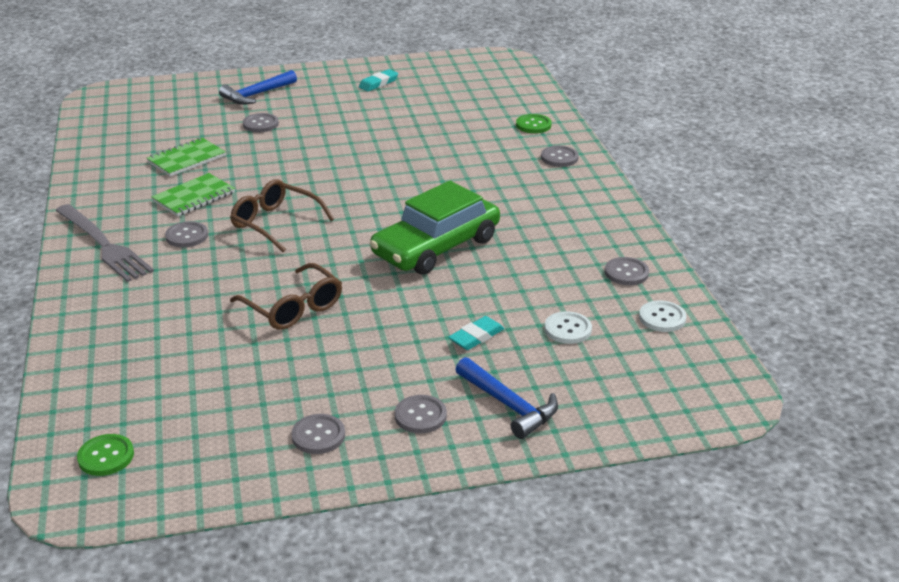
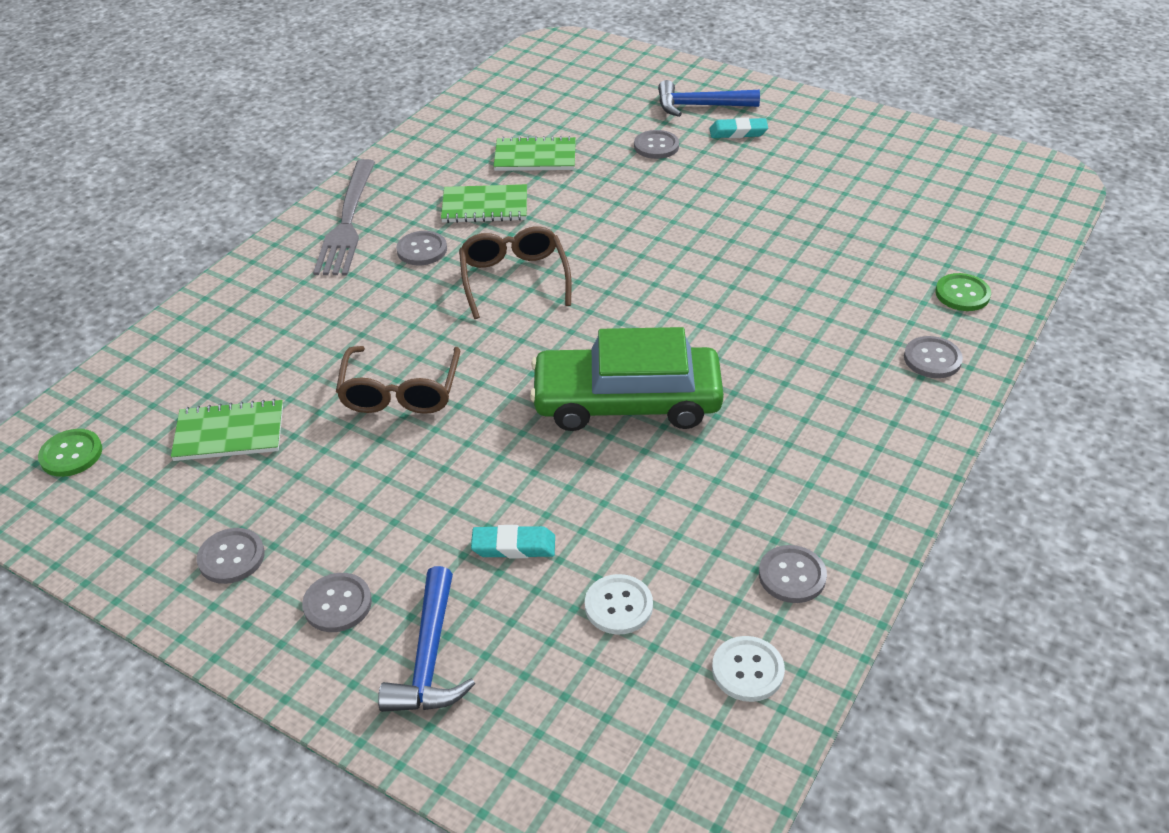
camera: 45 degrees right, 10 degrees up
(209, 384) = (229, 433): none -> green notebook
(378, 83) = (849, 147): turquoise eraser -> turquoise eraser (738, 132)

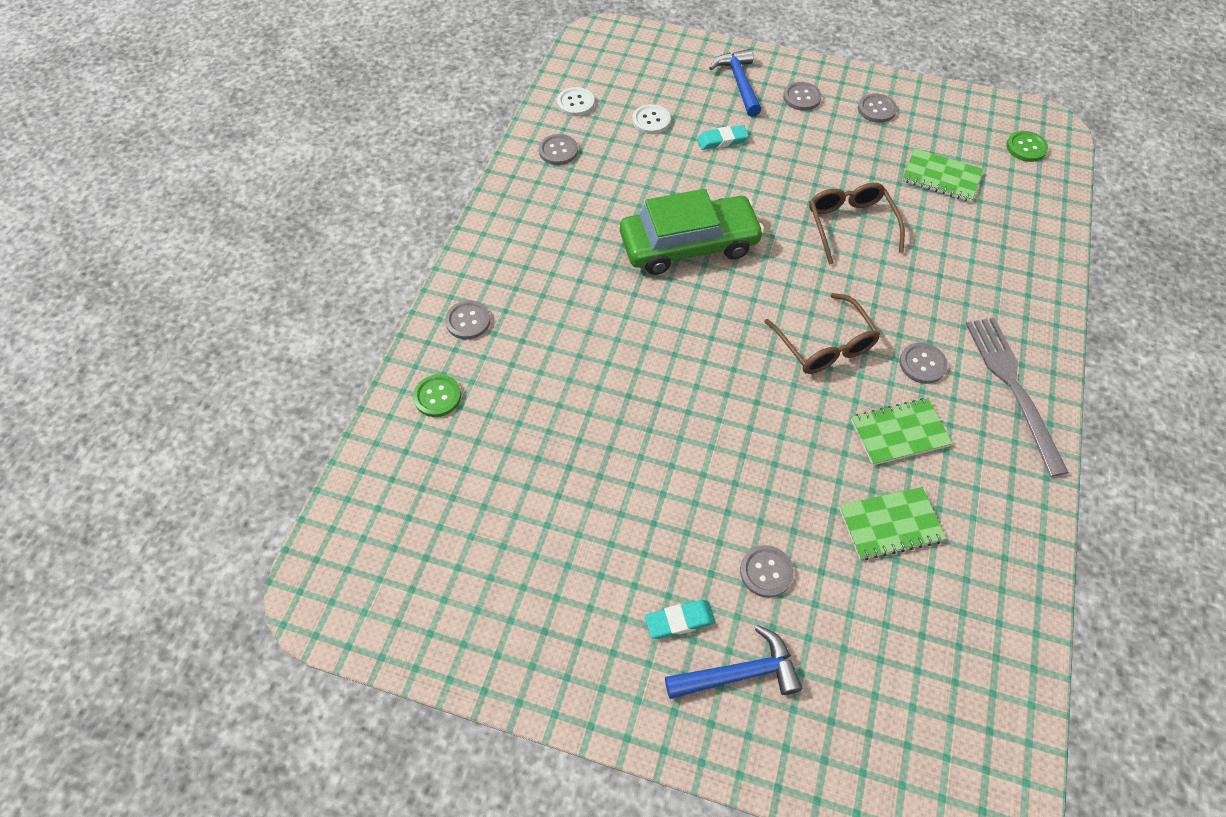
camera: 165 degrees right, 15 degrees up
(229, 433) = (941, 177): green notebook -> green notebook turned 45 degrees clockwise

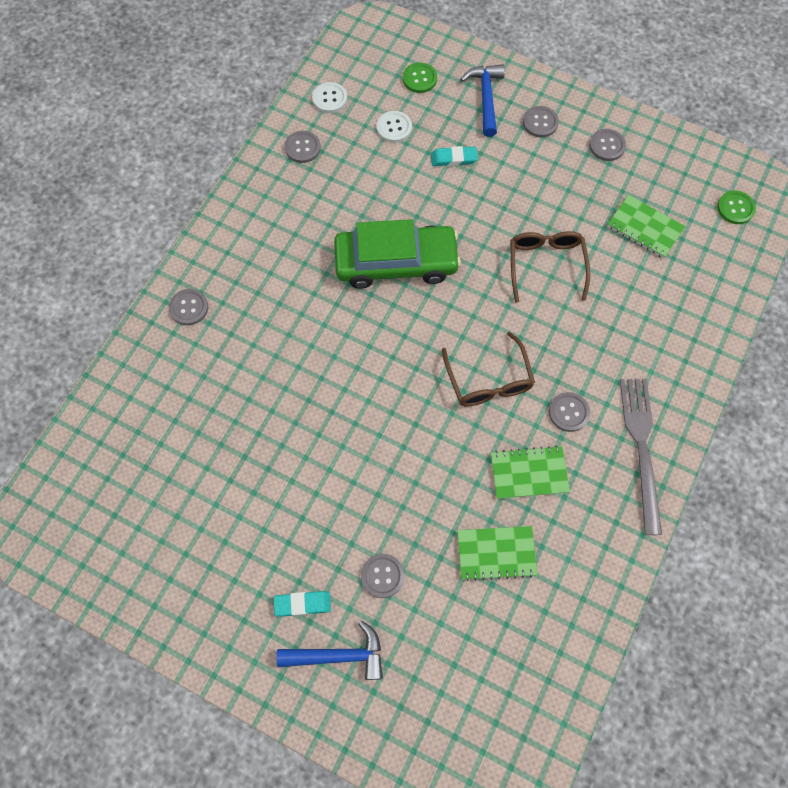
camera: 10 degrees right, 10 degrees up
(437, 396) = (150, 375): green button -> green button (419, 79)

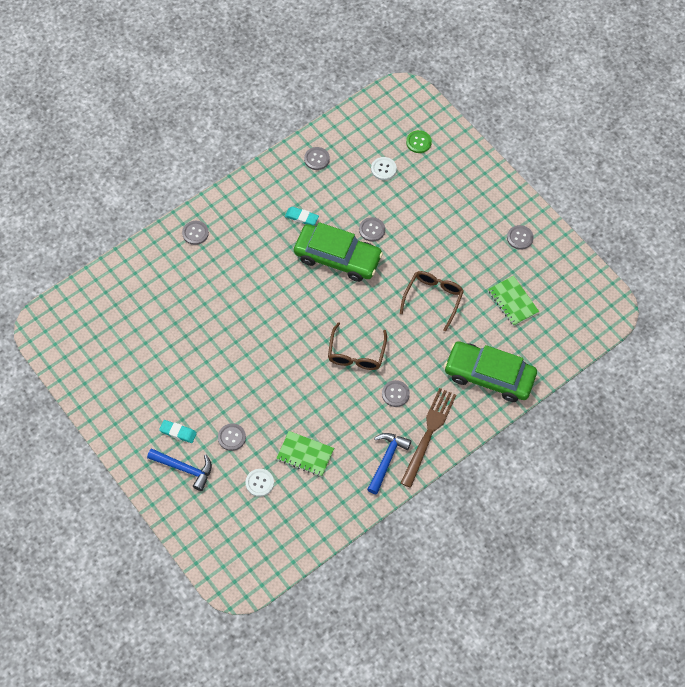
camera: 25 degrees right, 5 degrees down
(329, 98) = (351, 132): white button -> white button (259, 483)
(453, 158) = (411, 205): turquoise eraser -> turquoise eraser (301, 217)
(485, 98) = (456, 173): blue hammer -> blue hammer (386, 460)
(529, 473) = (350, 418): green notebook -> none
(540, 122) = (483, 204): grey button -> grey button (372, 230)
(641, 448) = (428, 434): grey fork -> brown fork
(671, 335) = (489, 376): none -> green car
(735, 208) = (582, 314): green button -> none

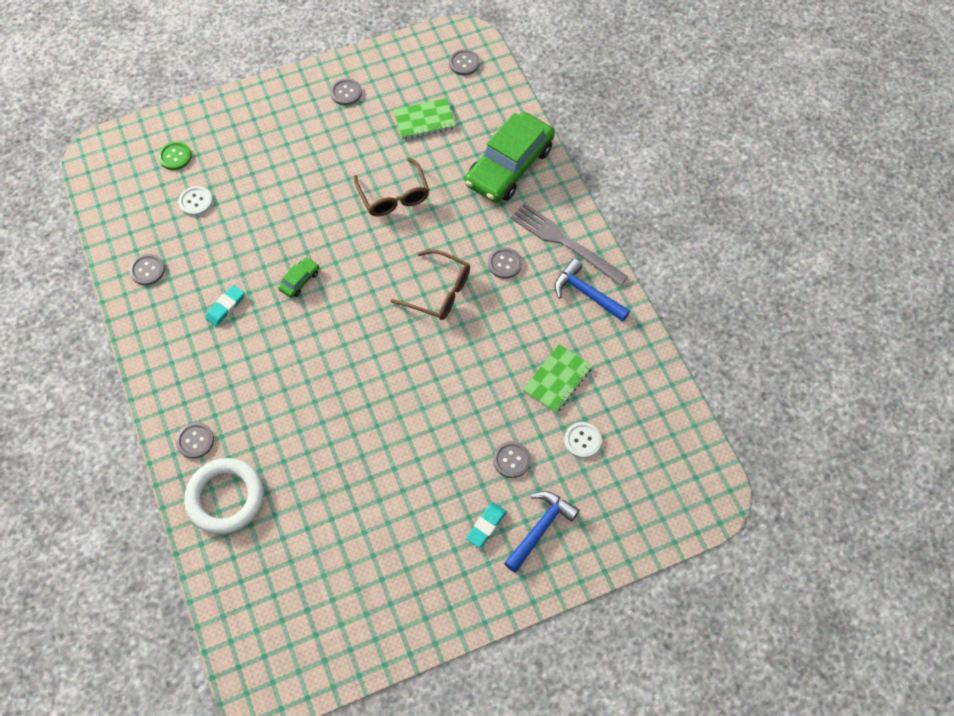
camera: 75 degrees left, 0 degrees up
(159, 264) = (225, 498): none -> white ring
(337, 257) = (299, 280): green car -> green car, size x0.41
(372, 230) = (275, 234): grey button -> grey button (464, 63)
(428, 434) = (565, 243): brown fork -> grey fork
(433, 299) = (393, 195): brown glasses -> brown glasses turned 150 degrees counterclockwise

